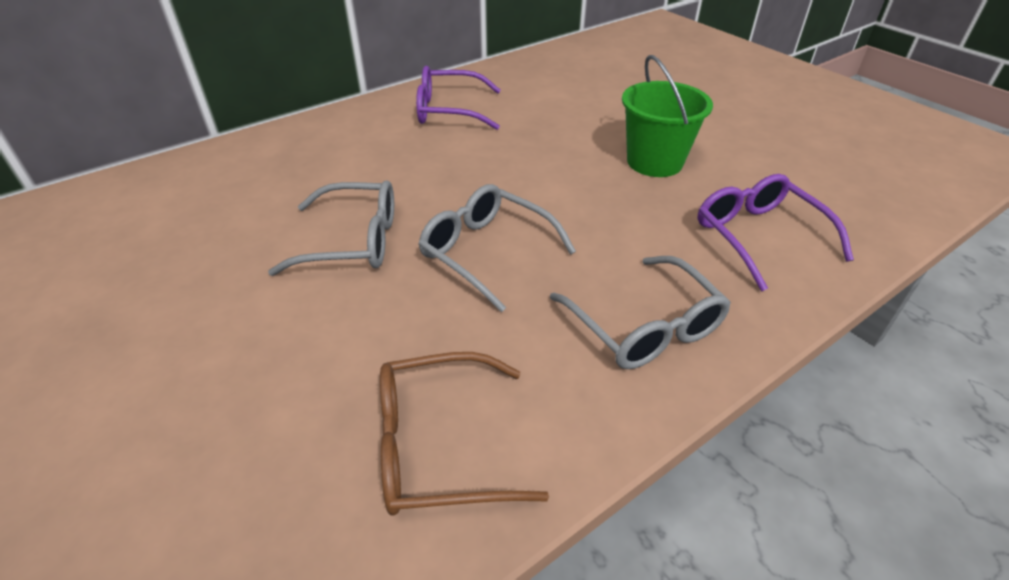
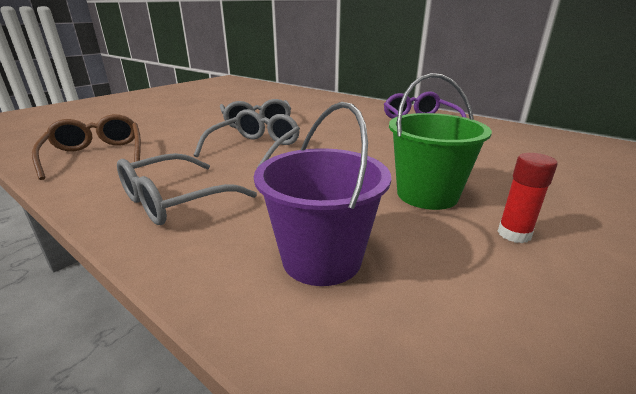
camera: 75 degrees right, 15 degrees down
(722, 146) = (514, 234): none -> red glue stick
(758, 236) = (321, 258): purple glasses -> purple bucket

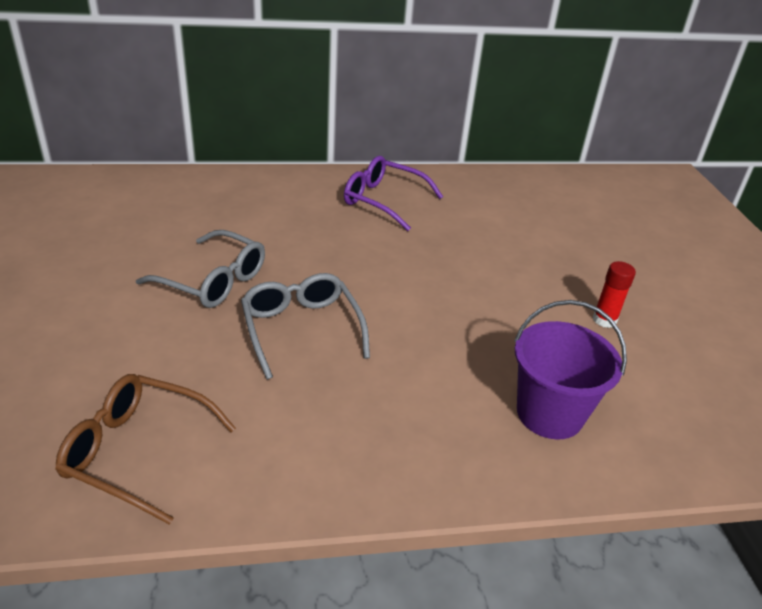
camera: 50 degrees left, 10 degrees up
(175, 200) = (367, 441): grey glasses -> none
(427, 194) = (521, 310): green bucket -> none

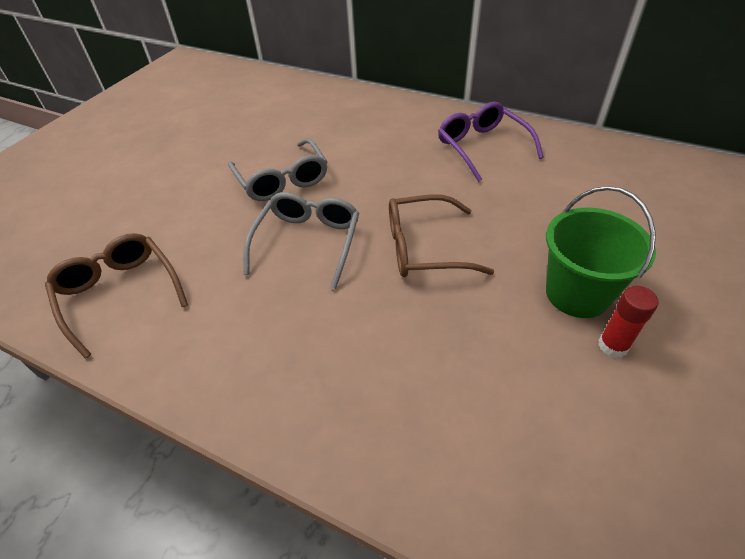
camera: 40 degrees right, 10 degrees up
(412, 298) = (424, 248): none -> brown glasses
(549, 413) = (452, 419): purple bucket -> none
(553, 293) = (577, 293): none -> green bucket

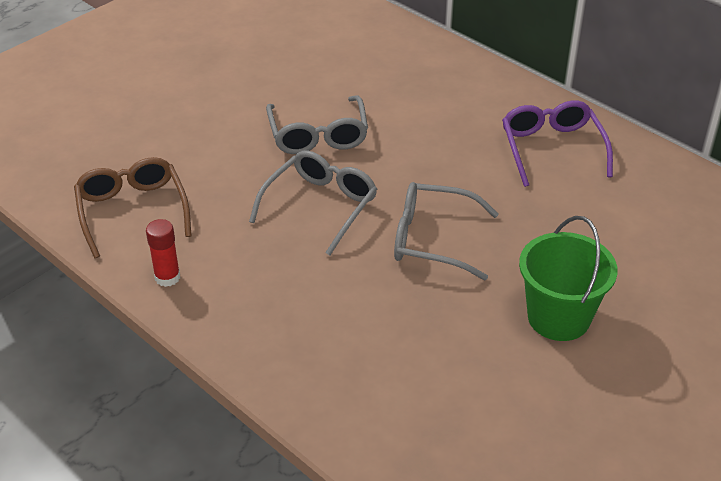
camera: 15 degrees right, 5 degrees down
(424, 248) = (432, 239): brown glasses -> grey glasses
(613, 345) = (562, 367): red glue stick -> red glue stick (167, 277)

